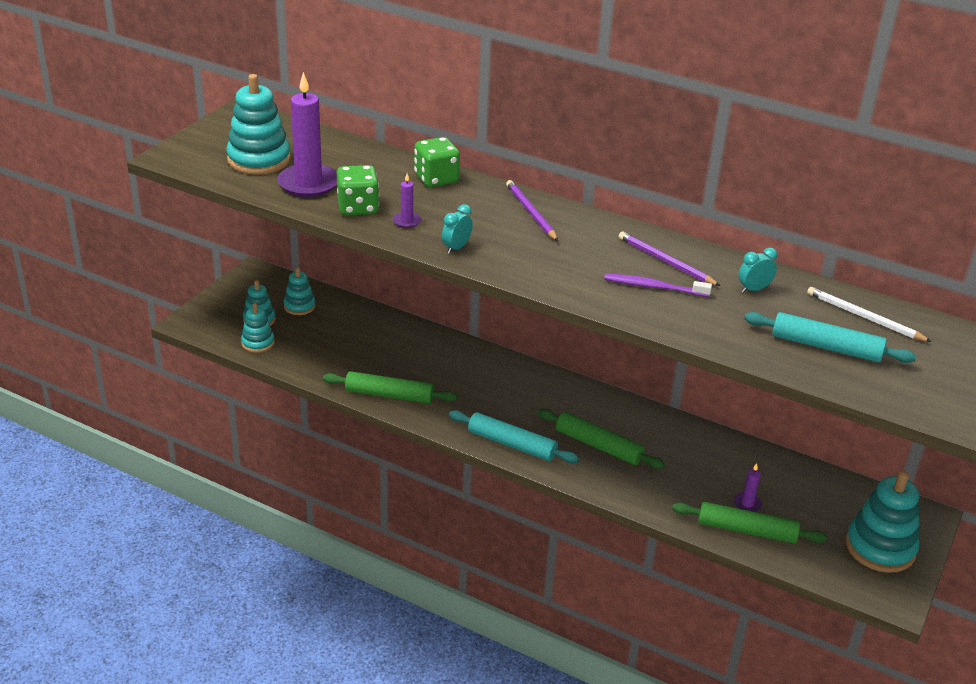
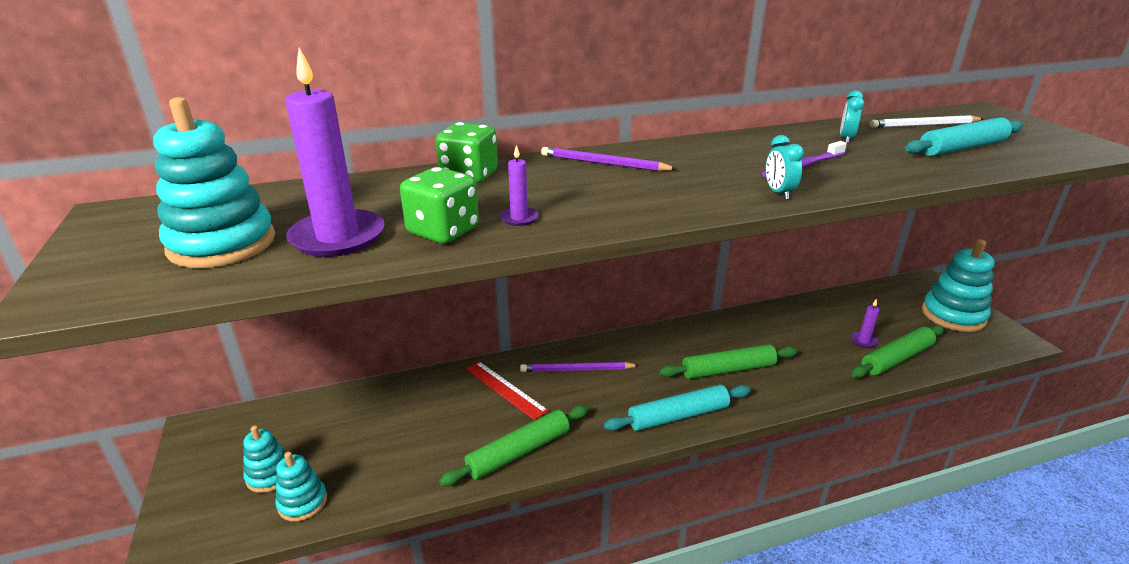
camera: 45 degrees left, 5 degrees down
(299, 306) = (301, 430): turquoise stacking toy -> none
(435, 358) = (505, 389): none -> red ruler
(456, 248) = (613, 215): turquoise clock -> turquoise clock (778, 193)
(666, 262) = (764, 149): purple pencil -> purple pencil (577, 370)

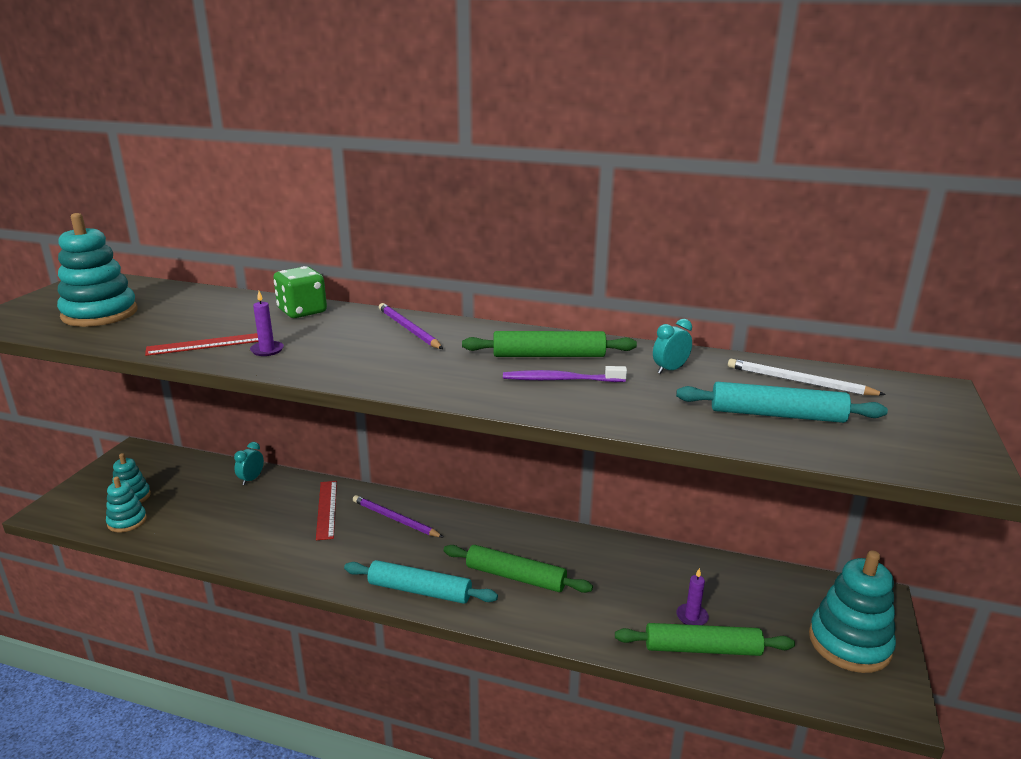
camera: 35 degrees right, 5 degrees down
(338, 237) = (154, 328): purple candle -> none
(443, 231) = (210, 343): green dice -> red ruler
(518, 452) = (276, 556): green rolling pin -> green rolling pin (548, 355)
(778, 193) = (482, 394): turquoise clock -> turquoise clock (251, 479)

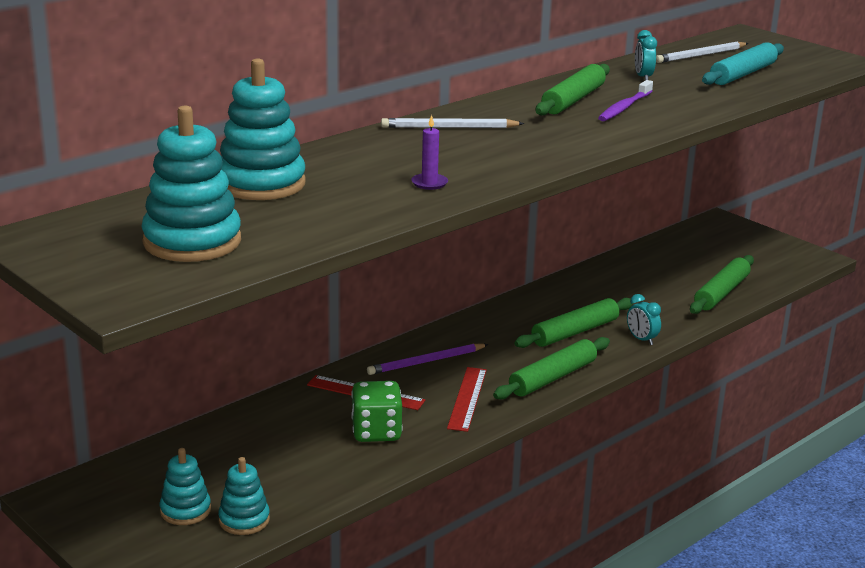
camera: 60 degrees left, 0 degrees up
(210, 343) = (377, 202): red ruler -> red ruler (467, 398)
(251, 479) = (245, 424): turquoise clock -> turquoise clock (641, 339)
(302, 311) = (336, 155): green dice -> green dice (376, 432)
(409, 329) = (449, 127): purple pencil -> white pencil
(419, 590) = (552, 378): turquoise rolling pin -> green rolling pin
(692, 616) = (685, 284): purple candle -> none
(849, 643) = (755, 247): turquoise stacking toy -> turquoise stacking toy (261, 184)

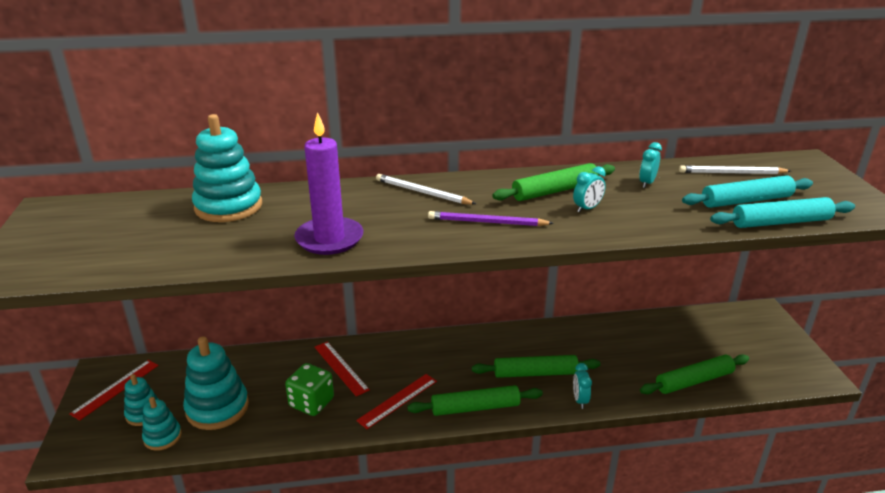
camera: 35 degrees right, 5 degrees up
(107, 504) = (116, 389): none -> red ruler
(192, 242) = (113, 241): turquoise stacking toy -> turquoise stacking toy (217, 408)
(426, 362) = (406, 358): purple pencil -> purple pencil (487, 222)
(429, 183) = (329, 239): purple candle -> purple candle, size x2.25
(624, 107) = (587, 208): purple toothbrush -> turquoise clock
(790, 84) = (780, 222): none -> turquoise rolling pin

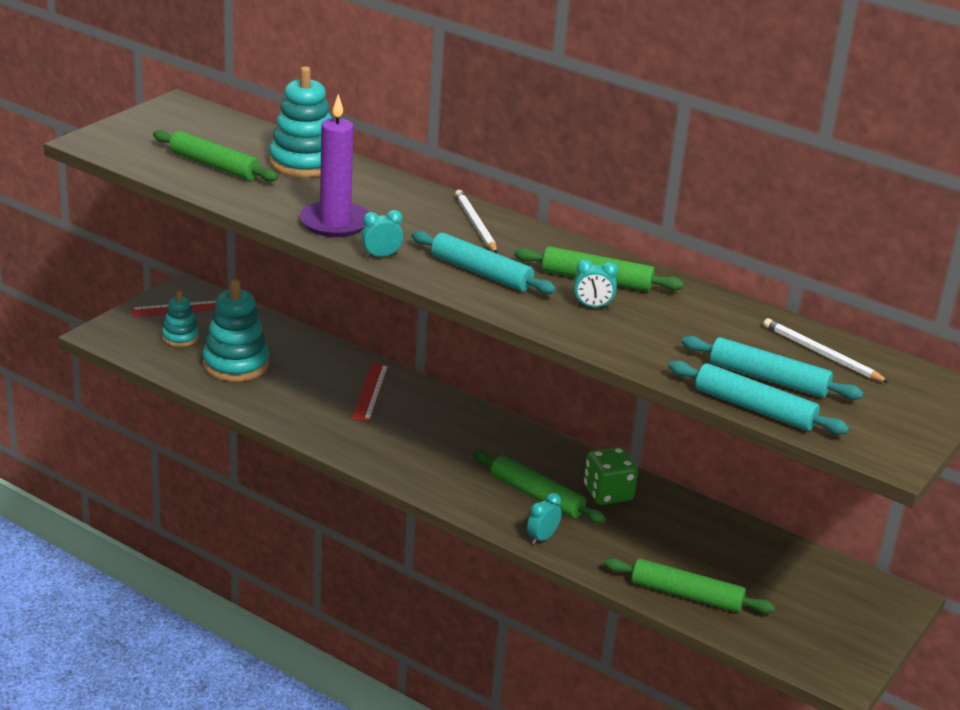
camera: 40 degrees right, 0 degrees up
(162, 437) = (174, 361): turquoise stacking toy -> none
(311, 403) = (310, 402): green dice -> green dice (608, 493)
(397, 400) = (381, 442): red ruler -> none
(475, 408) = (438, 486): green rolling pin -> green rolling pin (214, 165)
(487, 222) = (481, 272): purple pencil -> turquoise rolling pin
(647, 183) = (704, 317): turquoise clock -> turquoise clock (381, 256)

